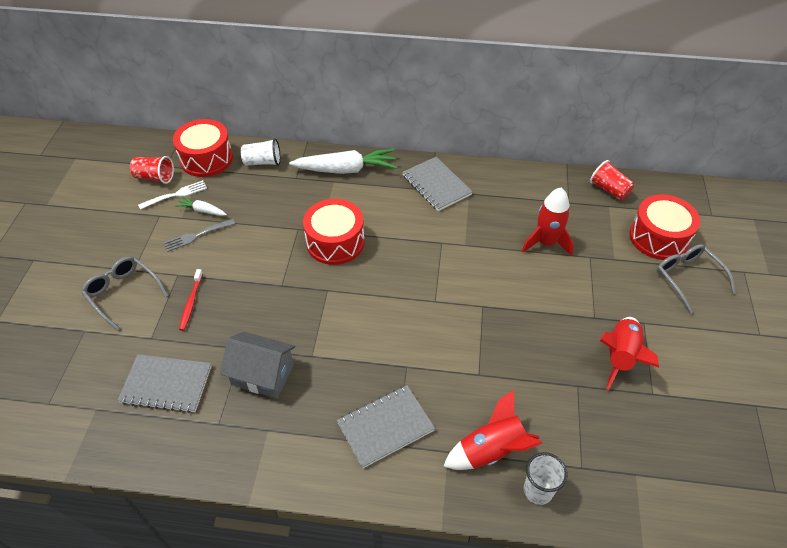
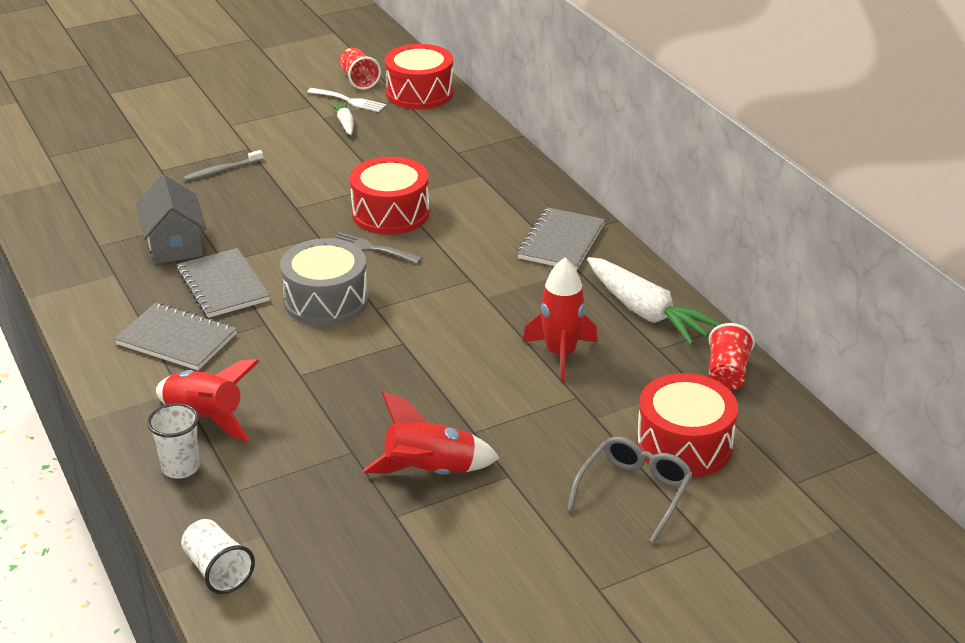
camera: 55 degrees right, 15 degrees down
(123, 293) = (197, 133): grey glasses -> none
(166, 384) = (117, 200): grey notebook -> grey notebook (223, 285)
(191, 303) = (222, 170): red toothbrush -> grey toothbrush
(196, 235) = (308, 135): grey fork -> grey fork (372, 248)
(263, 162) = (455, 124): white cup -> white cup (217, 570)
(346, 169) = (509, 175): white carrot -> white carrot (646, 312)
(406, 322) = (326, 301): none -> grey drum

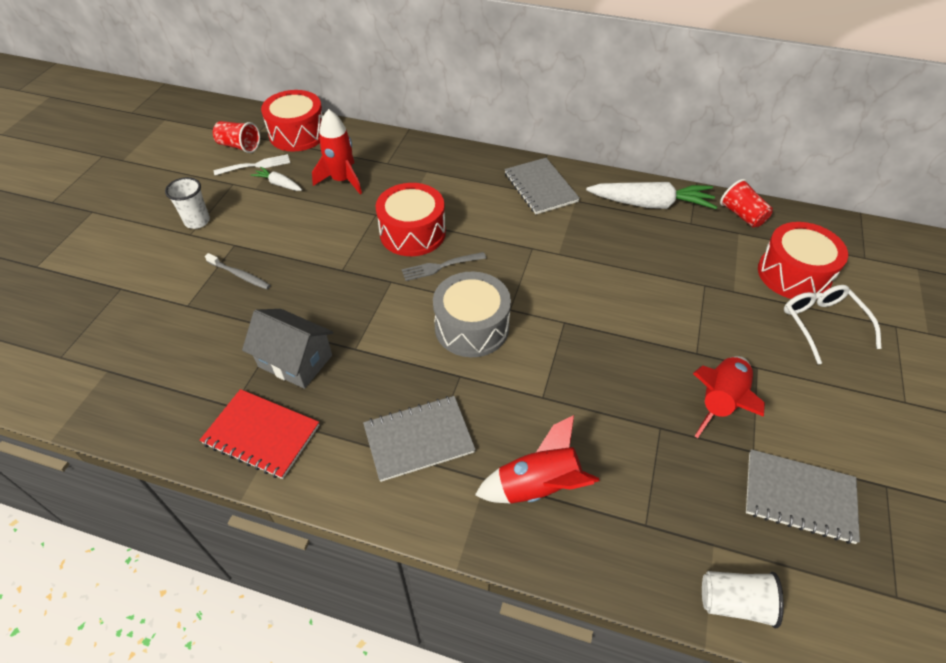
camera: 45 degrees left, 15 degrees up
(91, 272) = (261, 434): none -> red notebook
(181, 467) = (585, 543): white cup -> white cup (197, 221)
(222, 170) = (240, 275): grey toothbrush -> grey toothbrush turned 75 degrees counterclockwise
(223, 285) = (384, 368): grey notebook -> grey notebook (799, 497)
(561, 354) = (654, 263): red rocket -> red rocket (342, 180)
(634, 492) = (822, 324): grey glasses -> white glasses

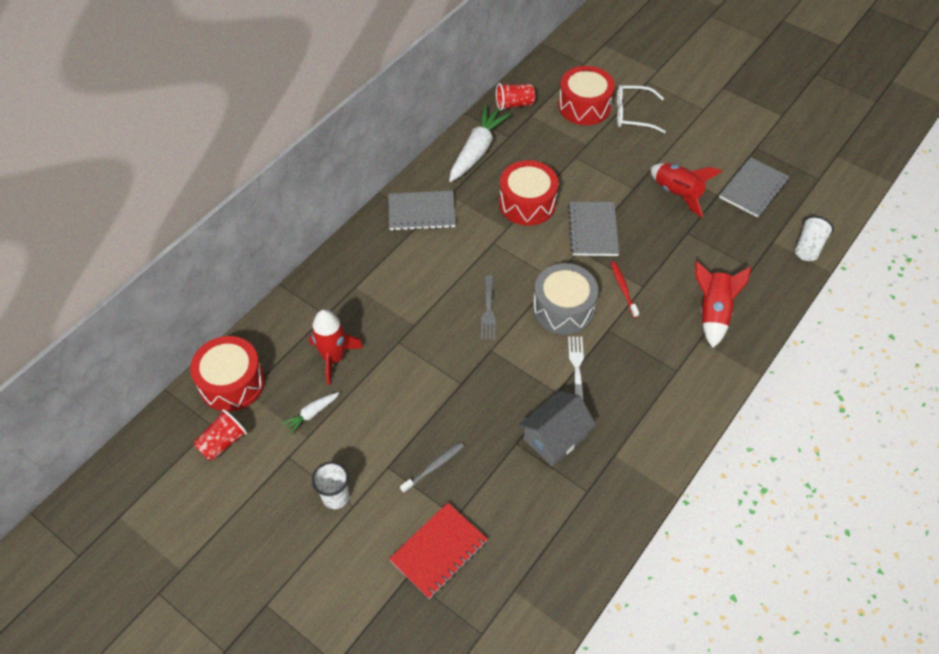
camera: 70 degrees left, 5 degrees up
(256, 165) = (268, 431): white fork -> white fork (576, 367)
(261, 434) = (622, 473): red notebook -> red notebook (438, 551)
(412, 233) = (437, 319): red drum -> red drum (527, 203)
(419, 439) = (657, 370): grey notebook -> grey notebook (593, 230)
(528, 377) = (623, 288): none -> red toothbrush

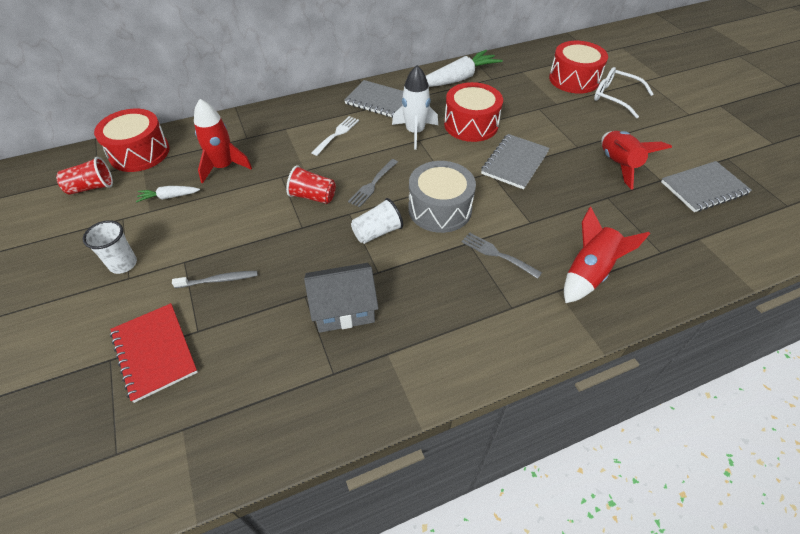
camera: 30 degrees right, 5 degrees down
(438, 551) = (155, 352): red notebook -> red notebook turned 75 degrees clockwise
(483, 235) = (415, 132): none -> white rocket
(514, 104) = (513, 61): red cup -> red cup (313, 196)
(576, 367) = (414, 259): white fork -> white fork (337, 134)
(623, 288) = (509, 216): red toothbrush -> none
(637, 329) = (497, 254): none -> grey fork
(808, 247) = (739, 259): white cup -> white cup (377, 232)

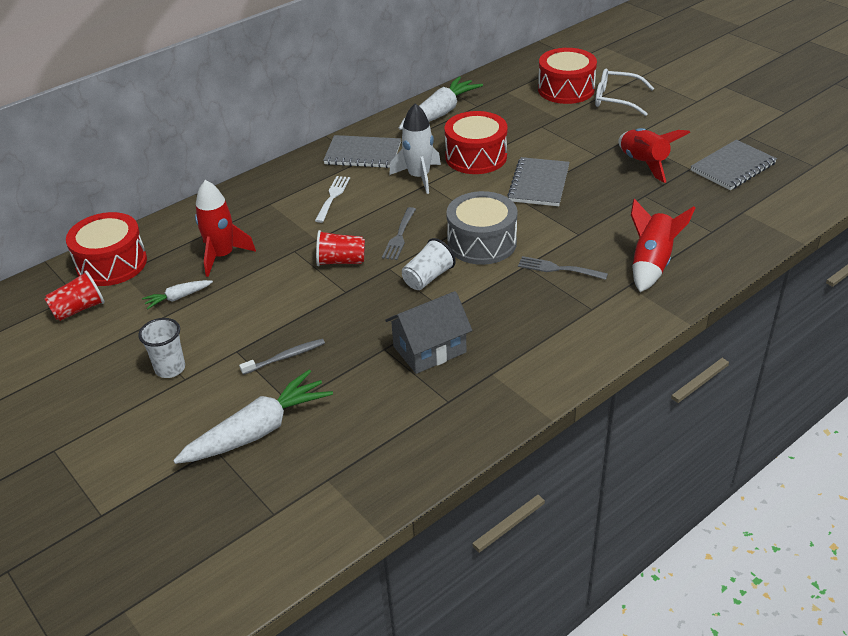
camera: 15 degrees left, 10 degrees down
(155, 352) = (258, 431): red notebook -> white carrot

